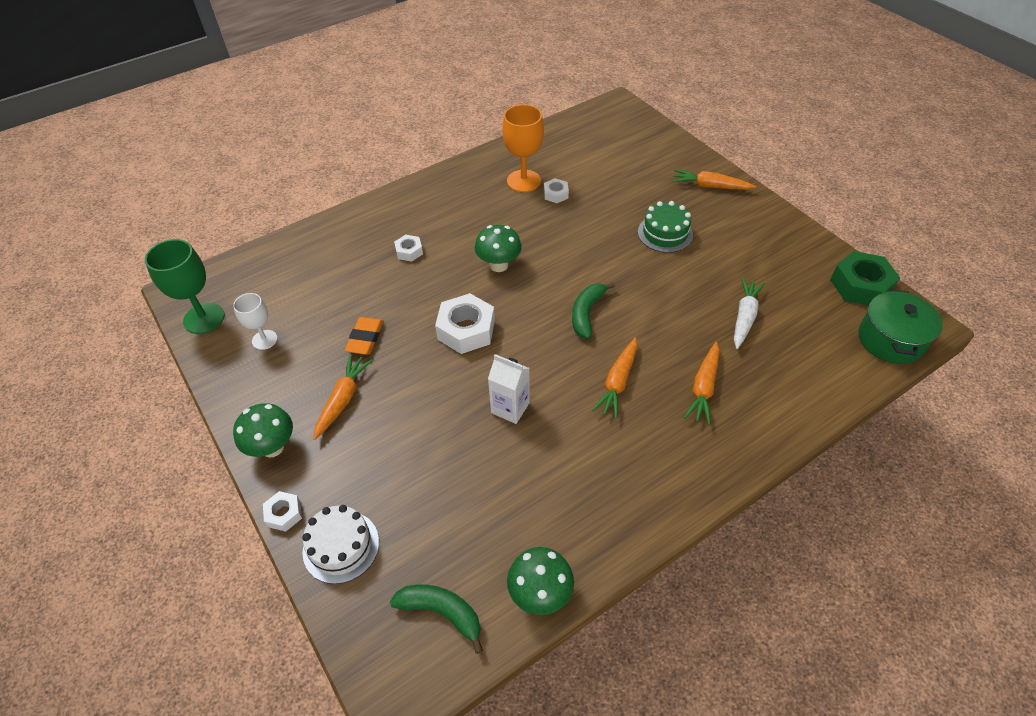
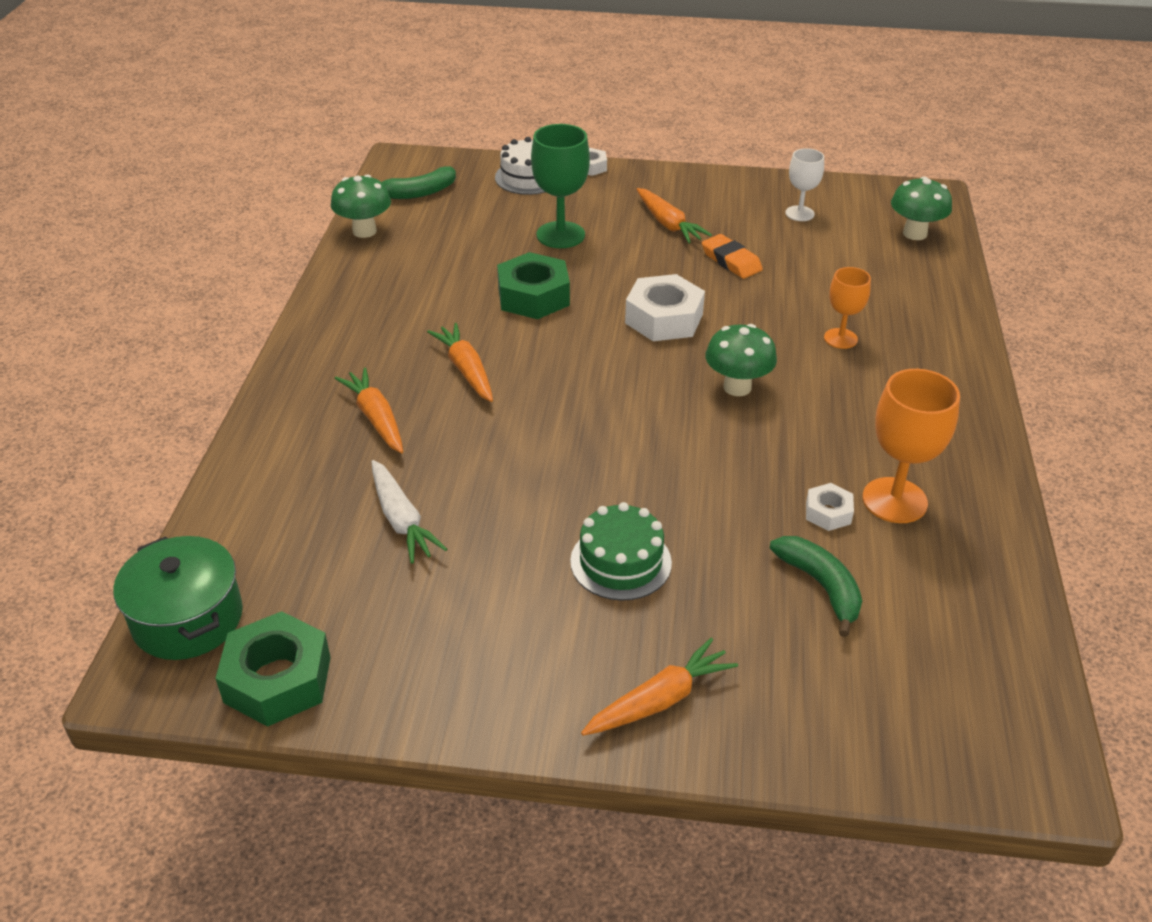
camera: 130 degrees right, 10 degrees down
(204, 318) = (871, 195): green goblet -> green goblet (560, 235)
(272, 447) = (661, 181): green mushroom -> green mushroom (914, 234)
(409, 251) = (840, 338): white nut -> orange goblet
(510, 408) = (533, 296): white carton -> green nut
(586, 313) = (578, 405): green banana -> green banana (821, 586)

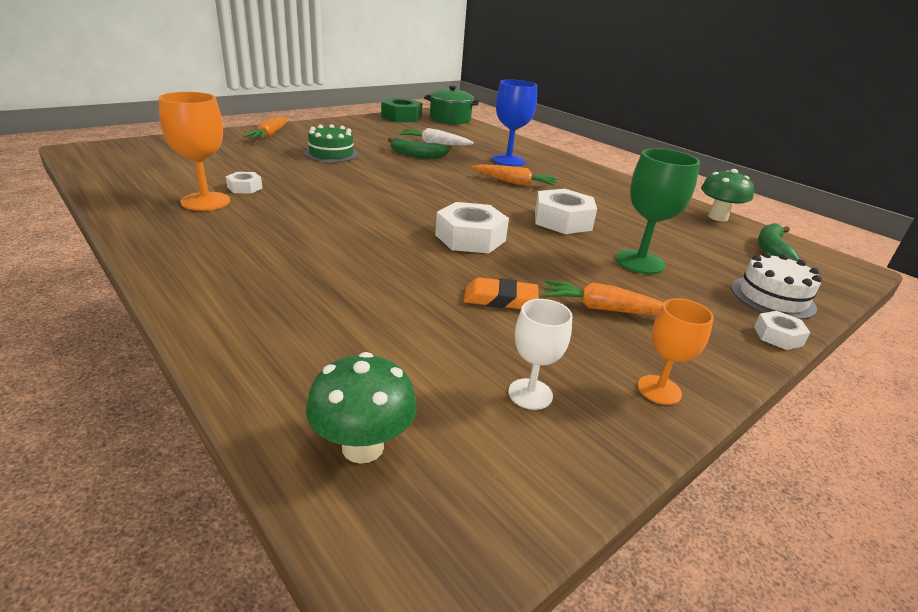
camera: 130 degrees right, 10 degrees down
(376, 418) = (508, 160): orange carrot -> blue goblet
(533, 296) = (562, 221): green nut -> white nut
(737, 387) = (365, 219): green mushroom -> none
(821, 586) = (226, 167): green banana -> green banana (416, 155)
(840, 338) = (327, 273): orange goblet -> orange goblet (659, 390)

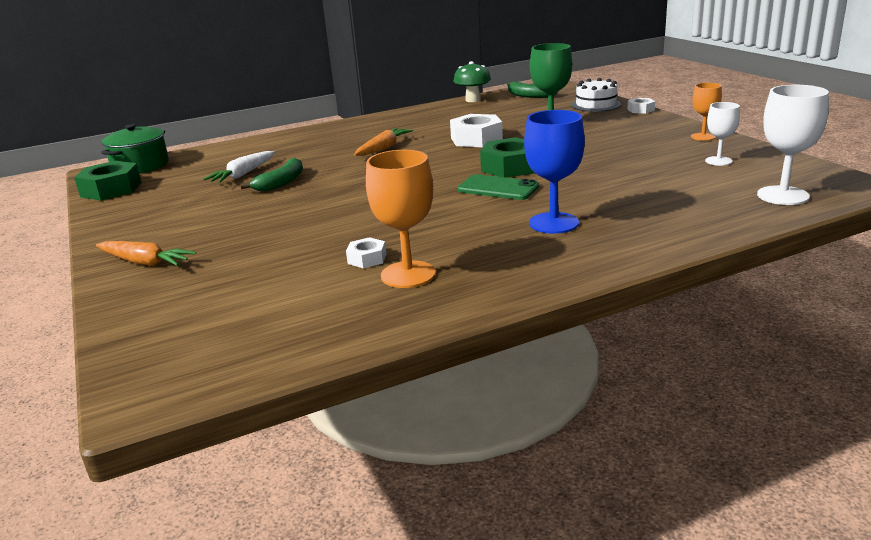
camera: 70 degrees left, 5 degrees down
(331, 154) = (256, 222): green cake -> none
(362, 447) = (782, 195): green mushroom -> white goblet
(402, 232) = (498, 188): none -> green phone
(470, 238) = (510, 167): white nut -> green nut
(500, 299) = (612, 162): orange eraser -> none
(508, 160) = (317, 147): blue goblet -> blue goblet (553, 223)
(604, 309) = (619, 139): orange carrot -> none

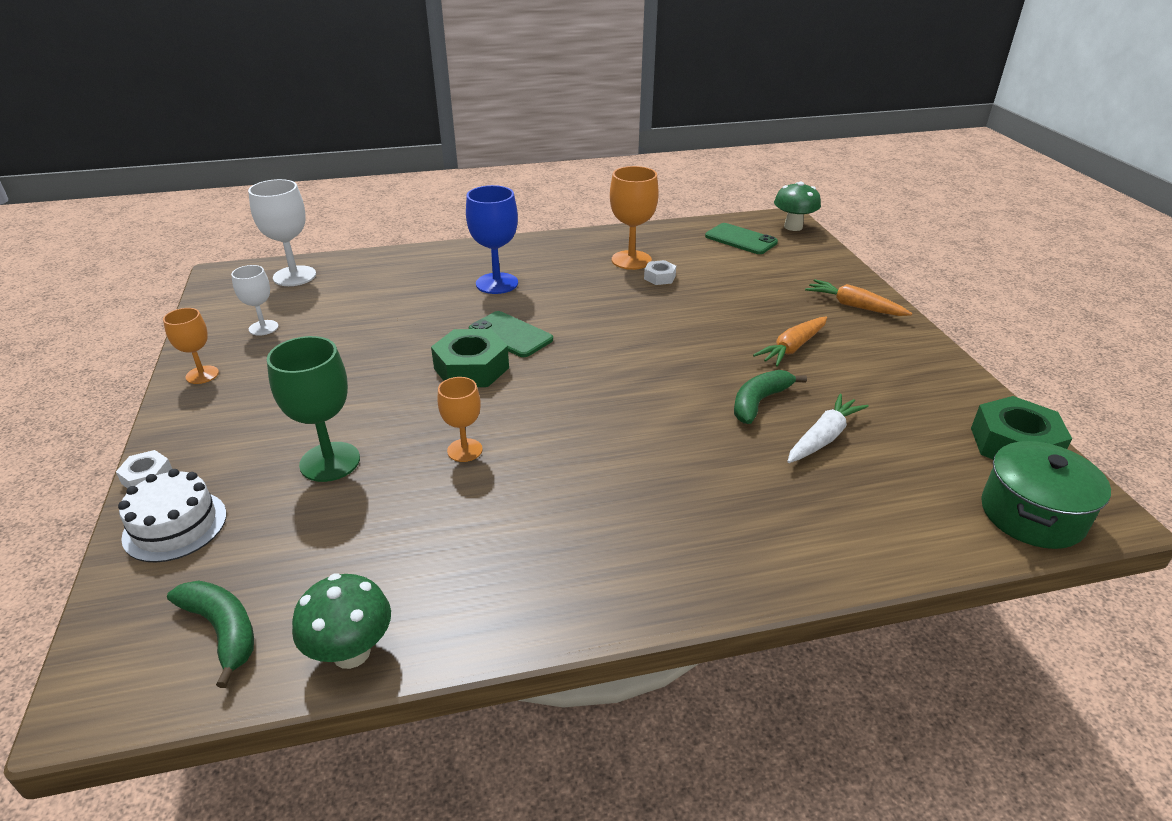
camera: 170 degrees left, 10 degrees up
(138, 380) = (793, 227): none -> green mushroom
(244, 335) = (740, 239): none -> green phone
(383, 148) = (612, 460): orange carrot -> orange carrot (792, 348)
(476, 139) = (465, 450): white nut -> orange goblet

